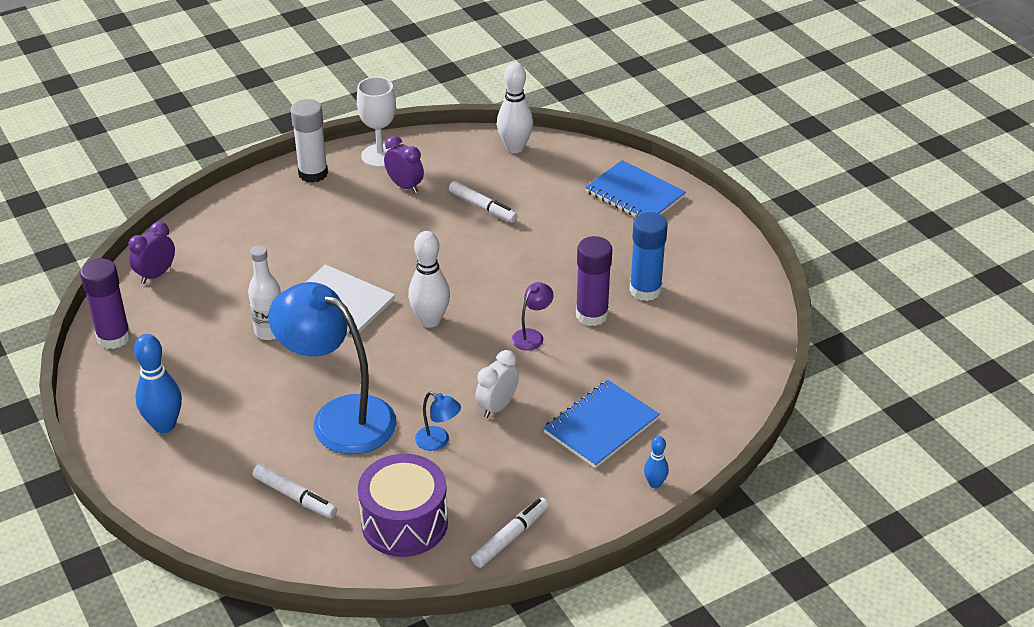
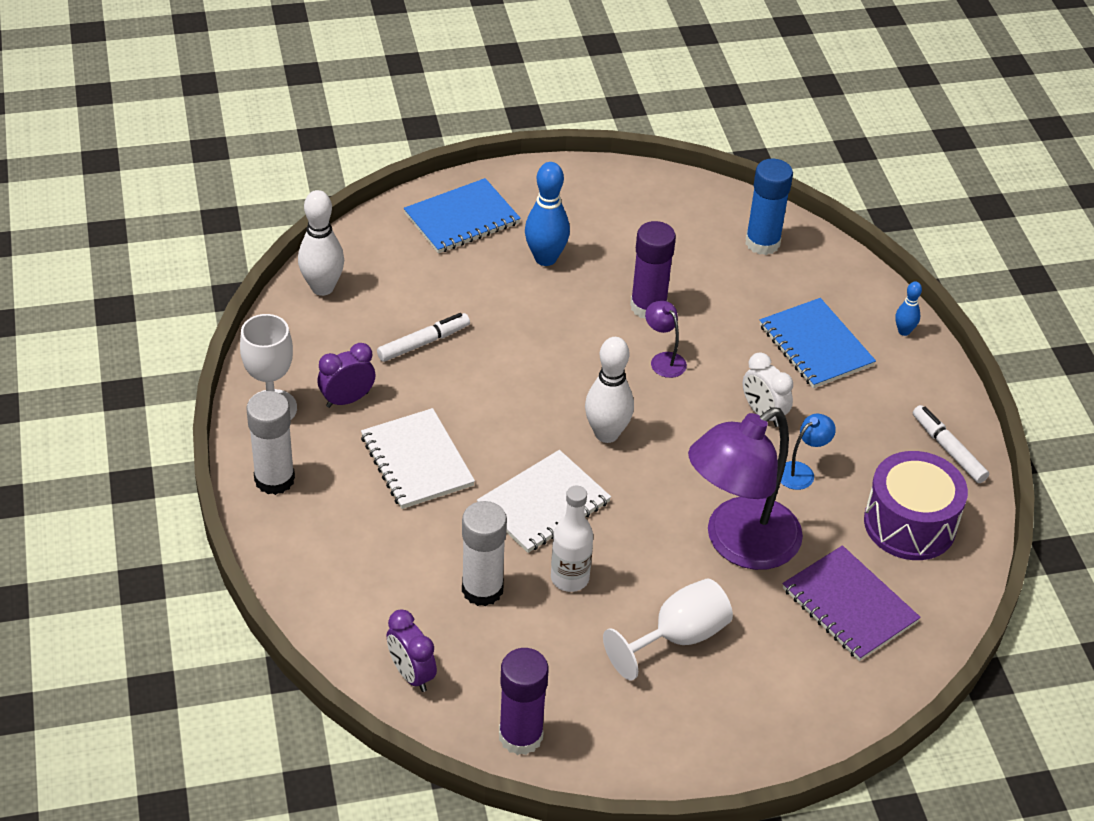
camera: 75 degrees left, 5 degrees up
(164, 425) = (701, 706): blue bowling pin -> blue bowling pin (545, 258)
(229, 400) = (678, 637): none -> white goblet
(244, 290) = (482, 589): none -> white glue stick
(295, 496) = (849, 605): white marker -> purple notebook
(339, 417) = (738, 544): blue lamp -> purple lamp
(358, 232) = (417, 461): none -> white notebook
(645, 290) = (625, 257): blue glue stick -> blue glue stick (762, 243)

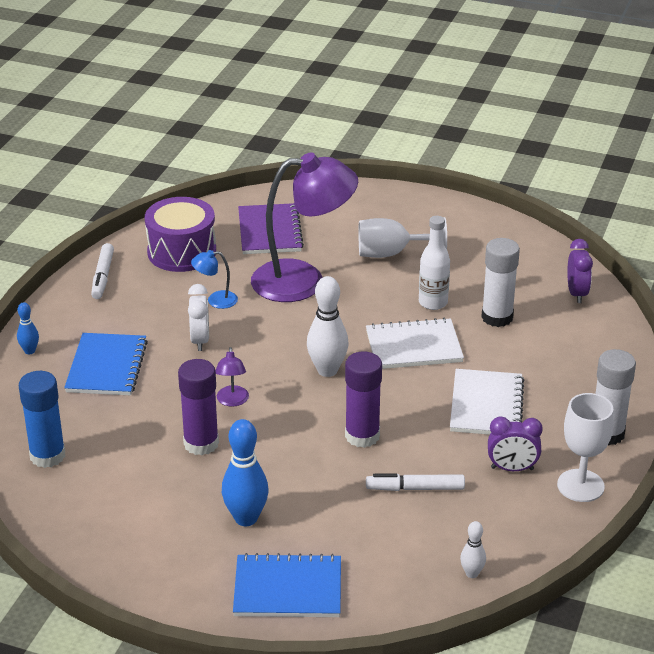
camera: 145 degrees left, 10 degrees down
(322, 288) = (472, 573): white bowling pin -> white bowling pin, size x0.53
(520, 736) = (528, 246): purple glue stick -> purple glue stick (362, 436)

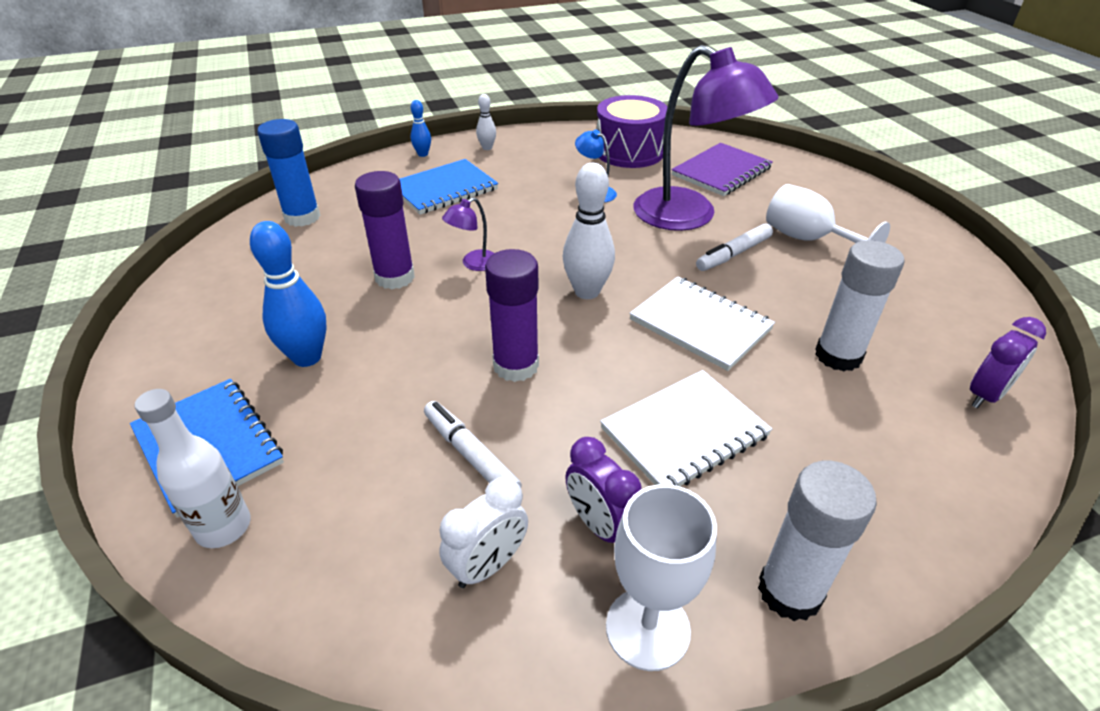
camera: 50 degrees right, 5 degrees up
(103, 276) = (549, 139): white marker -> white marker (734, 254)
(200, 340) = (533, 210): white clock -> white clock (488, 565)
(433, 302) = (784, 300): white bottle -> white bottle (223, 527)
(472, 573) = (351, 607): white bowling pin -> white bowling pin (487, 148)

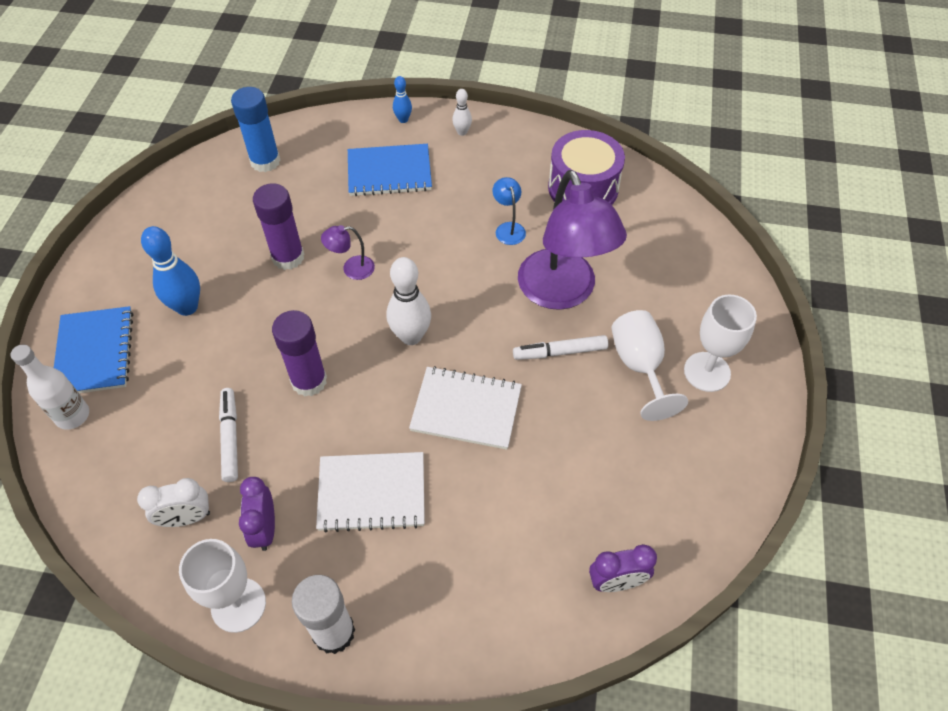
camera: 30 degrees right, 15 degrees up
(700, 324) = (466, 409): white notebook -> white notebook turned 60 degrees counterclockwise
(721, 172) = (644, 250): purple notebook -> none
(838, 356) = (541, 490): white glue stick -> none
(860, 225) = (707, 372): none -> white goblet

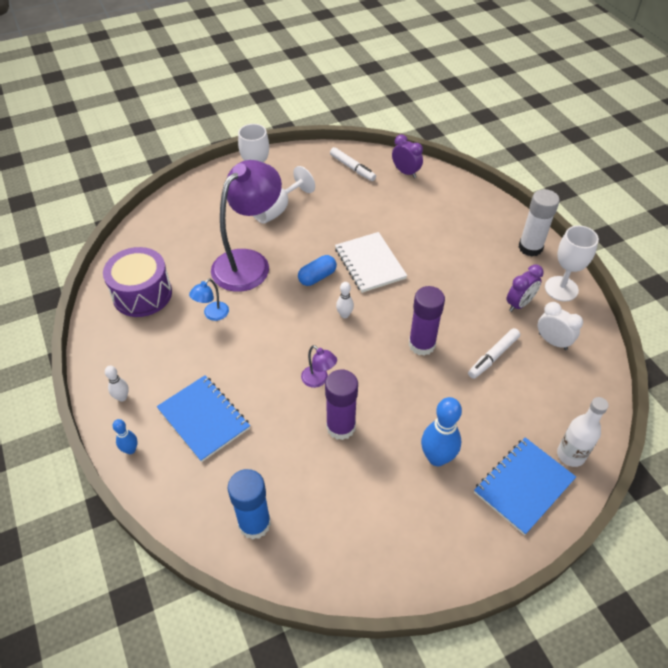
camera: 125 degrees left, 5 degrees down
(372, 493) = (455, 274): white notebook -> none
(411, 336) = (344, 315): white bowling pin -> white bowling pin, size x0.53
(487, 343) = (317, 277): none -> blue capsule
(560, 352) = (295, 244): white marker -> white marker (352, 168)

